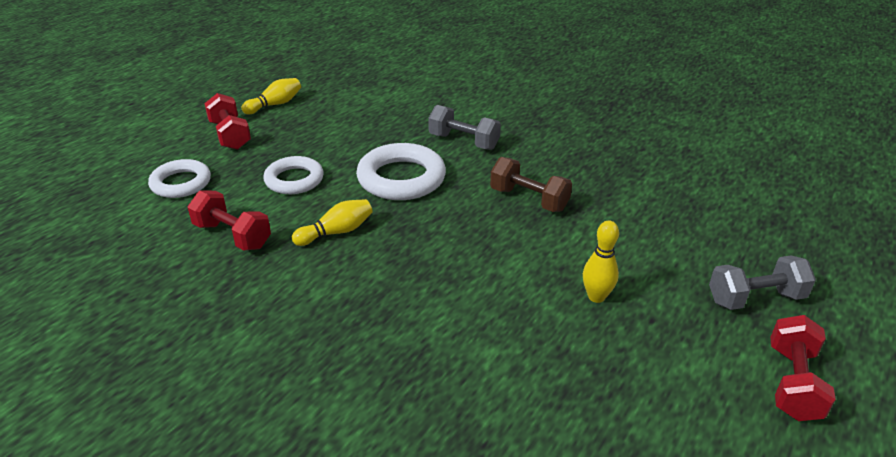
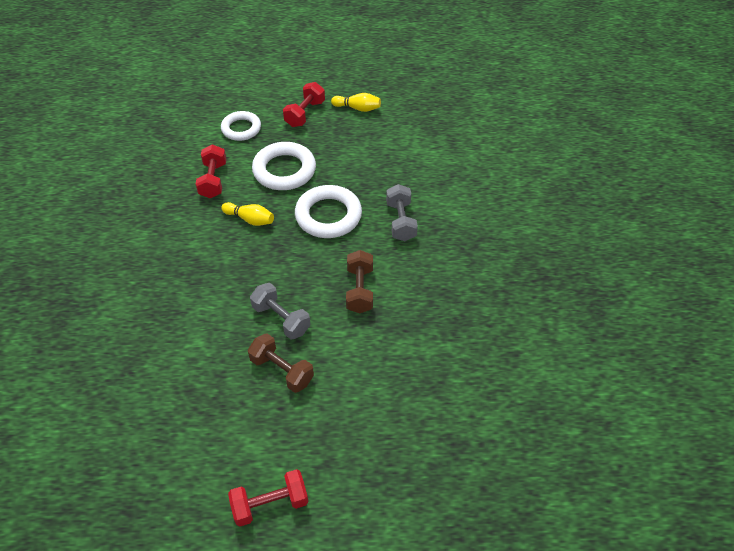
camera: 55 degrees right, 15 degrees up
(294, 180) = (284, 170): white ring -> white ring, size x1.51
(596, 297) = (282, 370): yellow bowling pin -> brown dumbbell
(755, 298) = (344, 459): grey dumbbell -> grey dumbbell (281, 319)

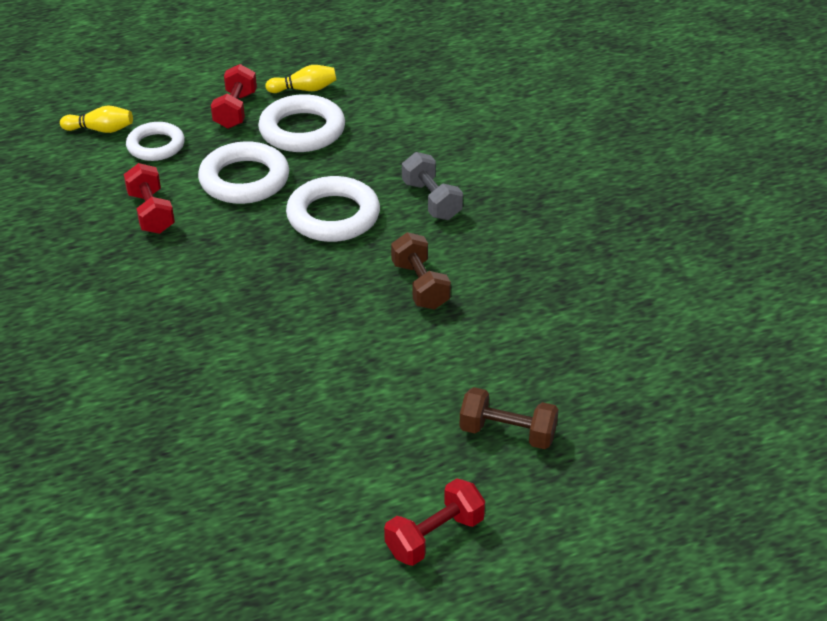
camera: 20 degrees left, 10 degrees down
(250, 219) = (229, 245): yellow bowling pin -> yellow bowling pin (101, 130)
(281, 319) = (336, 342): grey dumbbell -> none
(282, 370) = (369, 396): brown dumbbell -> brown dumbbell (507, 433)
(340, 141) = (302, 130): none -> white ring

